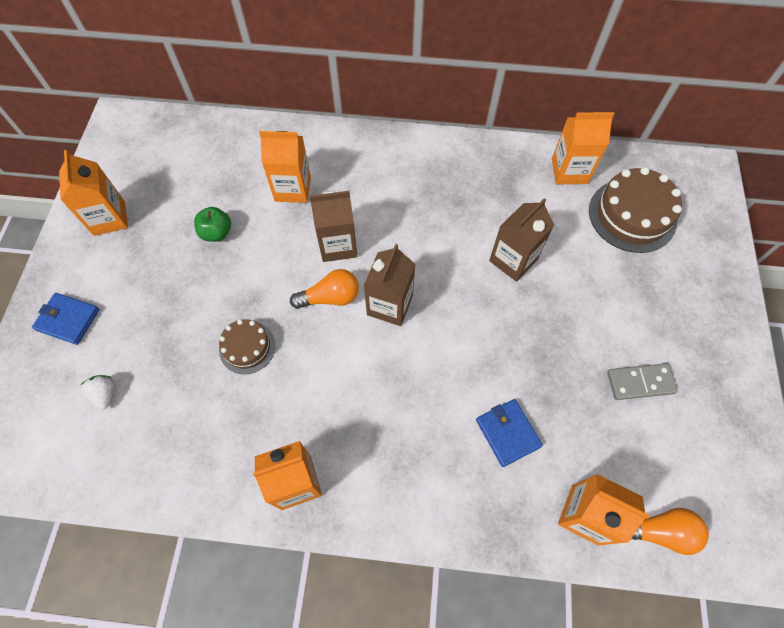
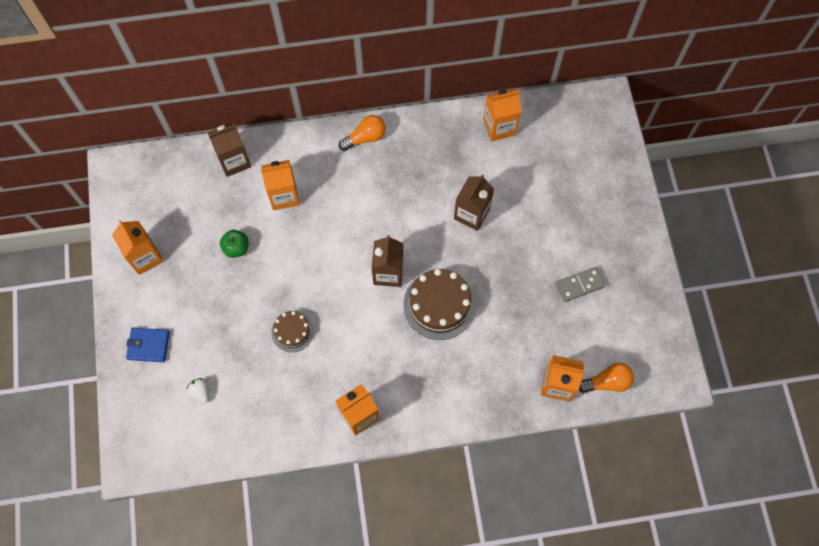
camera: 15 degrees left, 5 degrees up
(330, 297) = (342, 278): orange light bulb -> orange light bulb (365, 138)
(338, 245) = (335, 234): brown carton -> brown carton (234, 161)
(507, 433) = (495, 344): blue wallet -> none
(632, 215) = (554, 154): brown cake -> brown cake (439, 305)

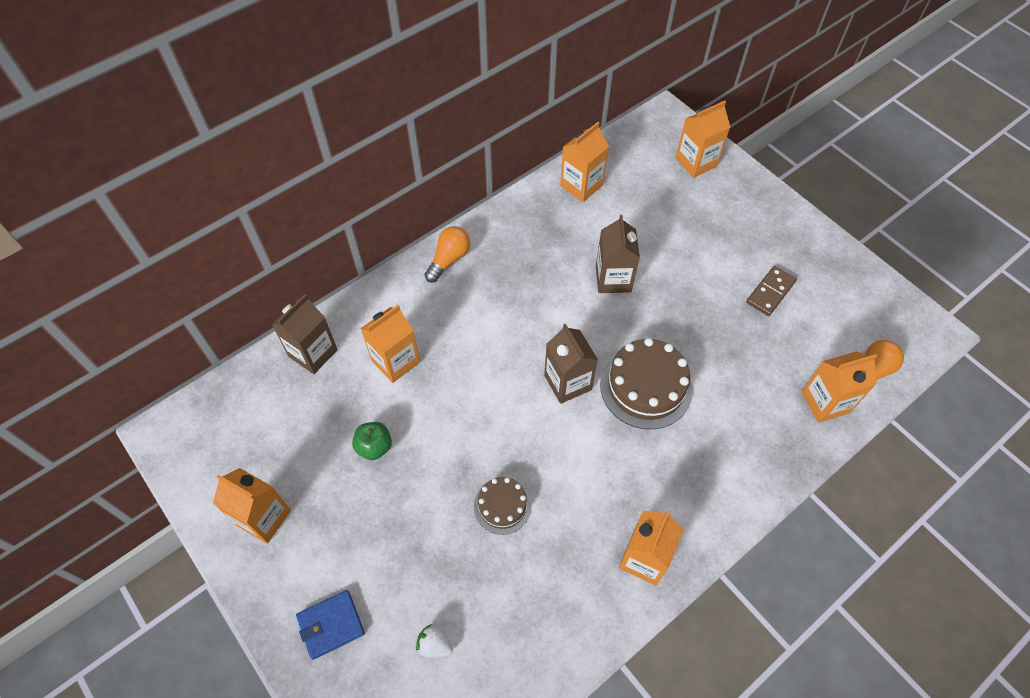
camera: 30 degrees left, 10 degrees down
(580, 285) = (770, 292): grey domino -> brown domino
(602, 152) = (696, 162): none -> orange carton

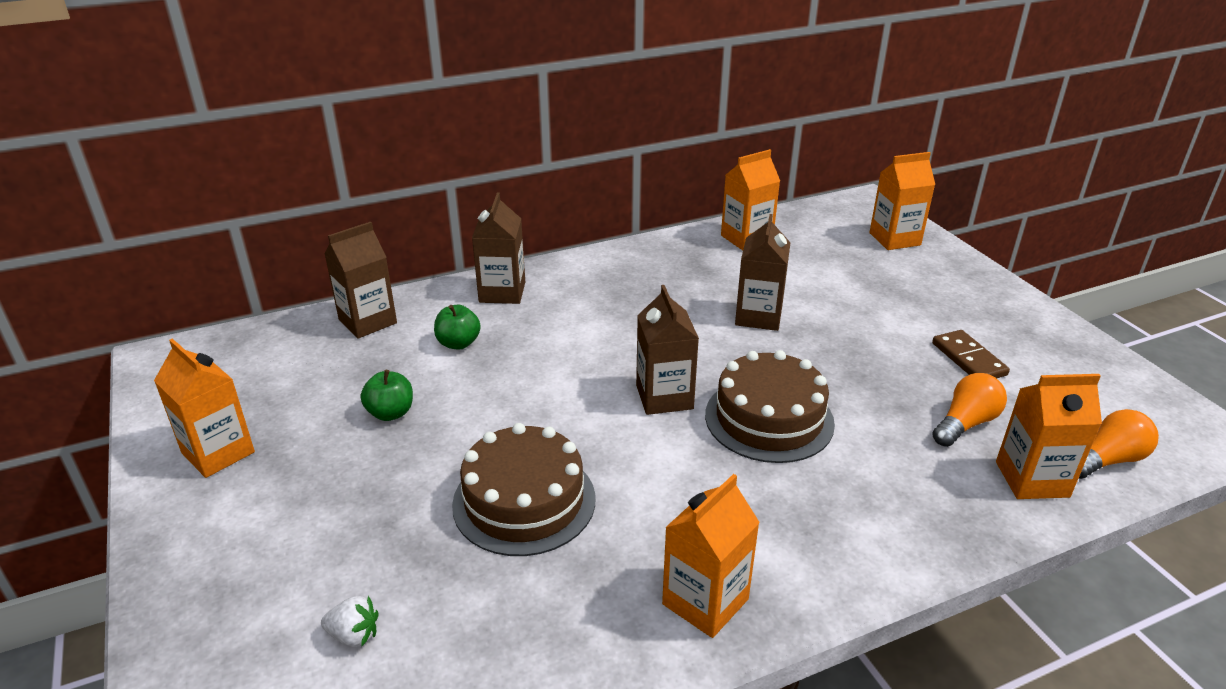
camera: 15 degrees right, 25 degrees down
(331, 625) = (229, 579): blue wallet -> none
(395, 361) = (458, 343): orange carton -> green apple
(407, 294) = (502, 292): none -> brown carton
(434, 644) = (354, 635): white strawberry -> white strawberry turned 150 degrees clockwise
(449, 259) = (564, 272): orange light bulb -> orange light bulb (965, 423)
(502, 506) = (524, 501): brown cake -> brown cake, size x1.73
(770, 292) = (969, 359): brown domino -> brown domino turned 75 degrees counterclockwise

